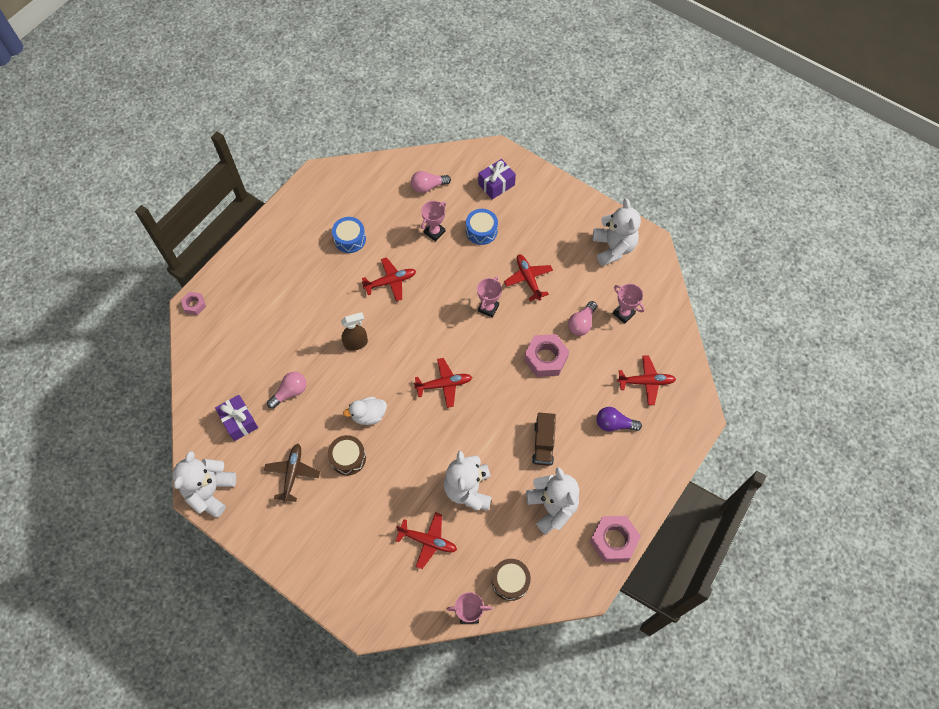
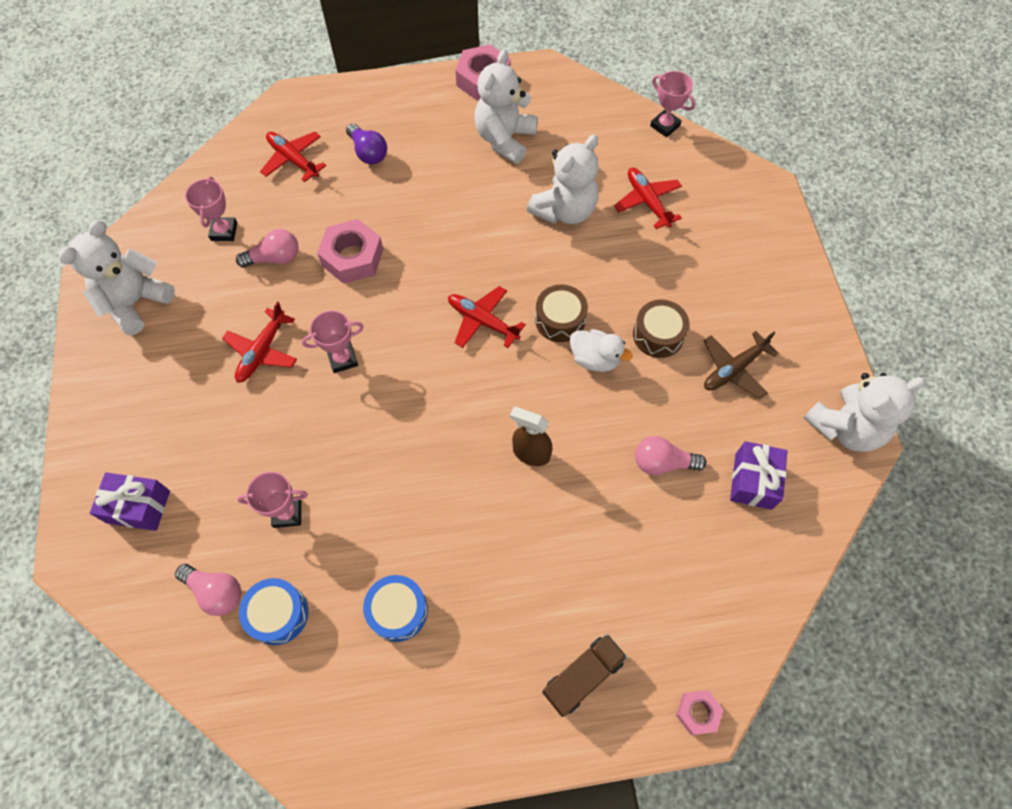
camera: 135 degrees left, 0 degrees up
(390, 282) = (412, 495): red plane -> none
(481, 231) = (235, 459): blue drum -> blue drum (278, 614)
(510, 581) = (604, 120): brown drum -> brown drum (560, 320)
(543, 444) = (451, 189): brown truck -> brown truck (582, 676)

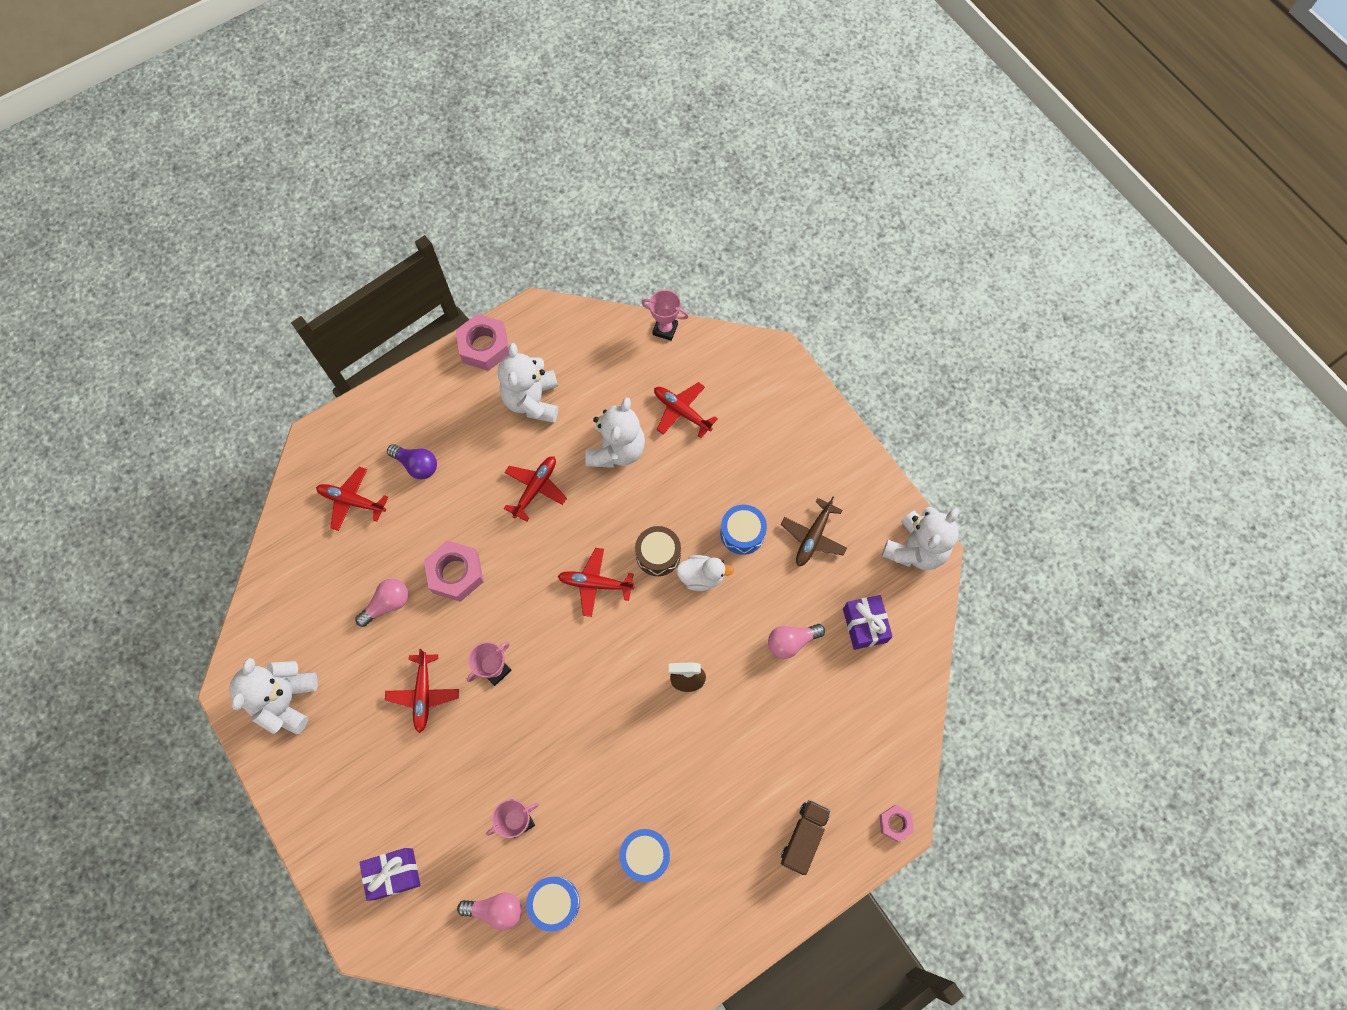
camera: 25 degrees left, 5 degrees up
(224, 231) = (327, 598): pink trophy -> none
(468, 214) = (535, 488): none -> red plane
(658, 335) = (742, 533): brown drum -> blue drum

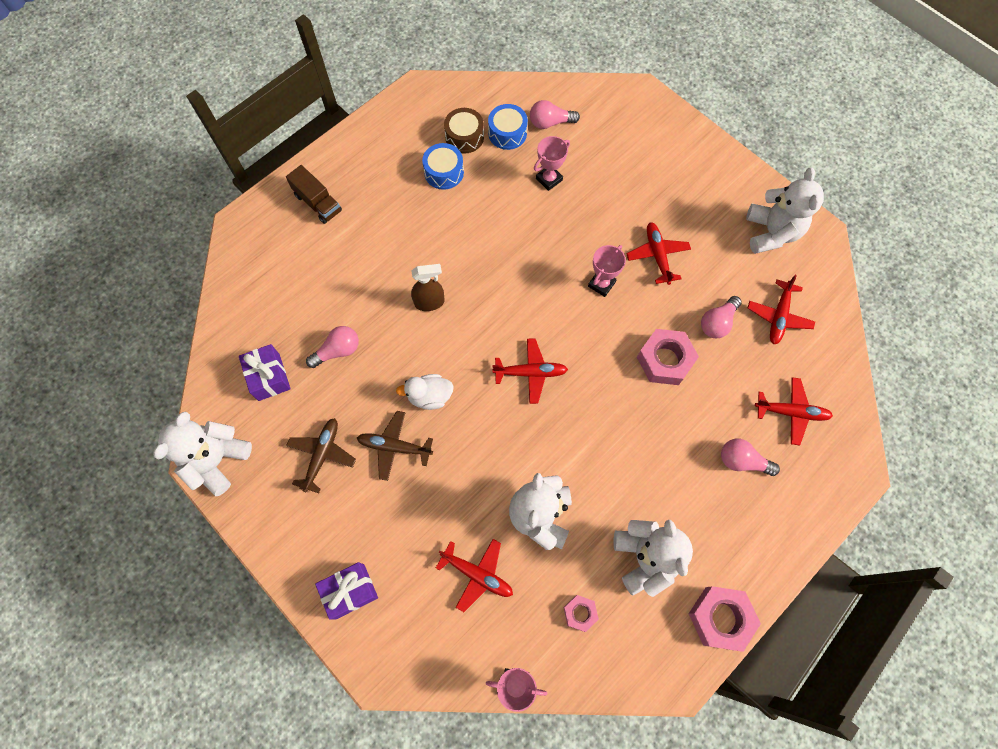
camera: 170 degrees right, 0 degrees up
(394, 874) = (634, 132): purple gift -> purple gift (350, 591)
(417, 465) = (742, 461): purple light bulb -> pink light bulb
(535, 488) = (613, 457): red plane -> red plane (778, 316)
(658, 554) = (475, 411): brown drum -> brown drum (464, 137)
(742, 533) = (394, 447): blue drum -> brown plane
(804, 837) = (318, 203): brown truck -> brown truck turned 60 degrees counterclockwise
(895, 823) = (243, 224): pink nut -> pink nut (580, 613)

